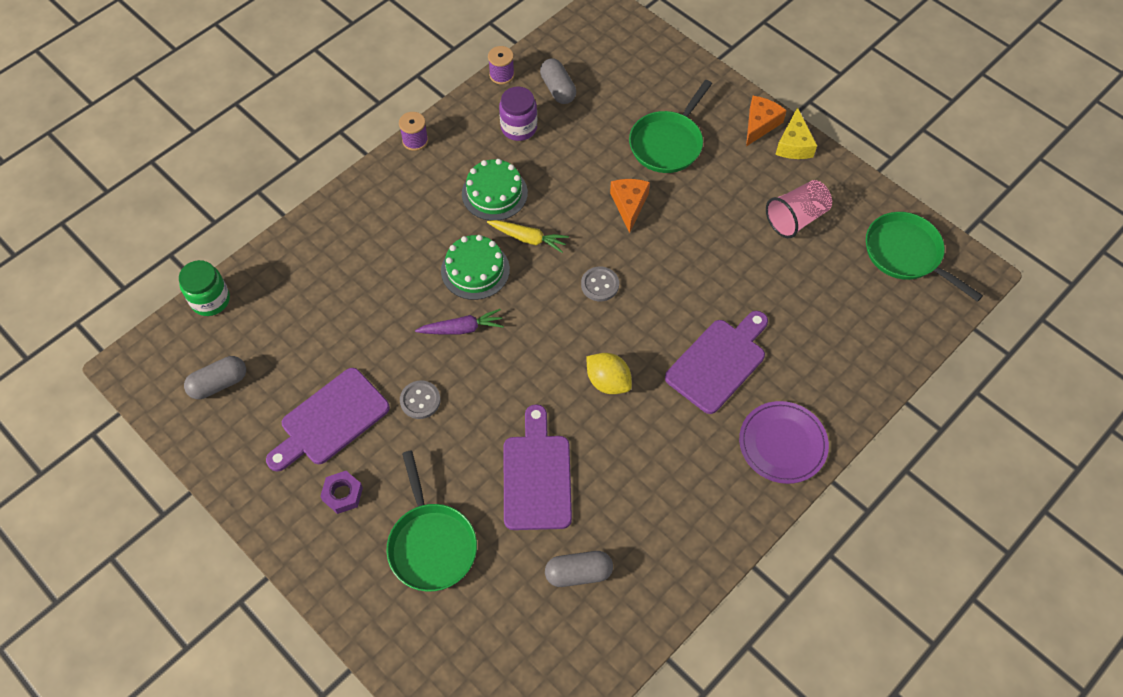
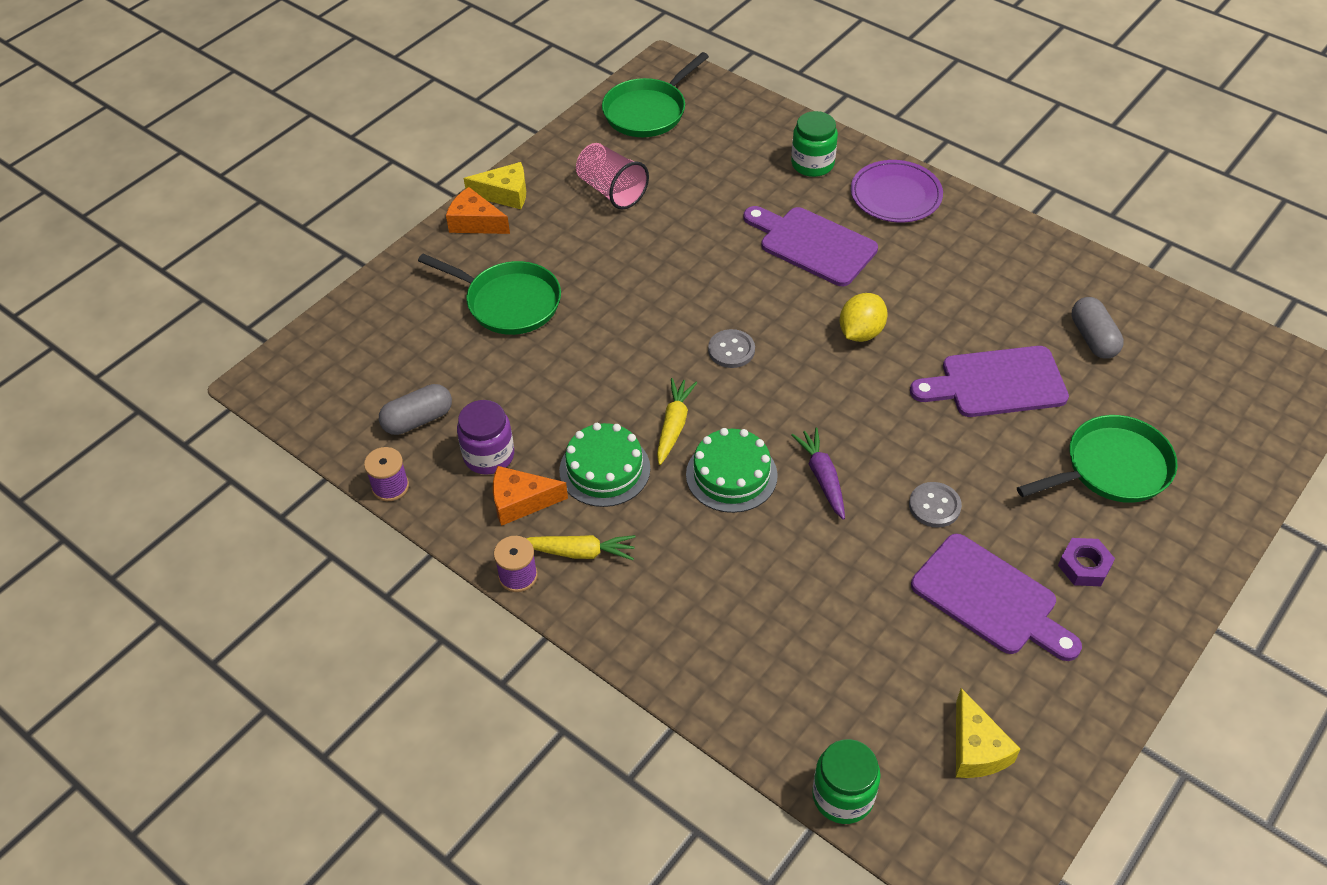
camera: 95 degrees left, 10 degrees down
(219, 383) = (976, 748): grey capsule -> yellow cheese
(426, 174) = (579, 552): none -> yellow carrot
(629, 205) = (609, 332): orange cheese -> orange cheese (521, 502)
(829, 379) = (812, 164): none -> green jar

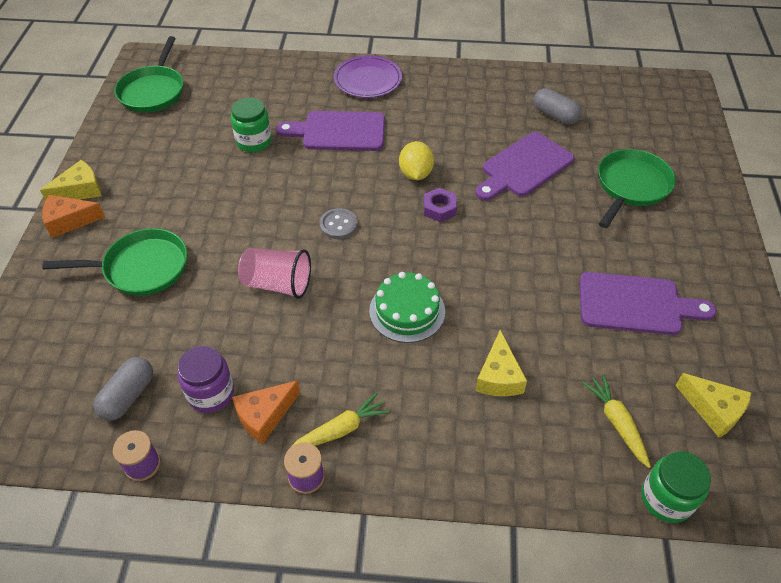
camera: 35 degrees left, 0 degrees up
(604, 469) = (312, 355): green cake -> none
(611, 191) = (165, 154): pink cup -> pink cup (277, 284)
(674, 425) = (338, 297): yellow carrot -> yellow carrot (616, 423)
(771, 588) = (498, 376): none -> yellow cheese
(812, 164) = (298, 81): green jar -> green jar (254, 141)
(822, 477) = (469, 280): purple carrot -> none
(934, 506) = (553, 262): grey button -> none
(1084, 566) = (668, 254): purple nut -> purple nut (439, 208)

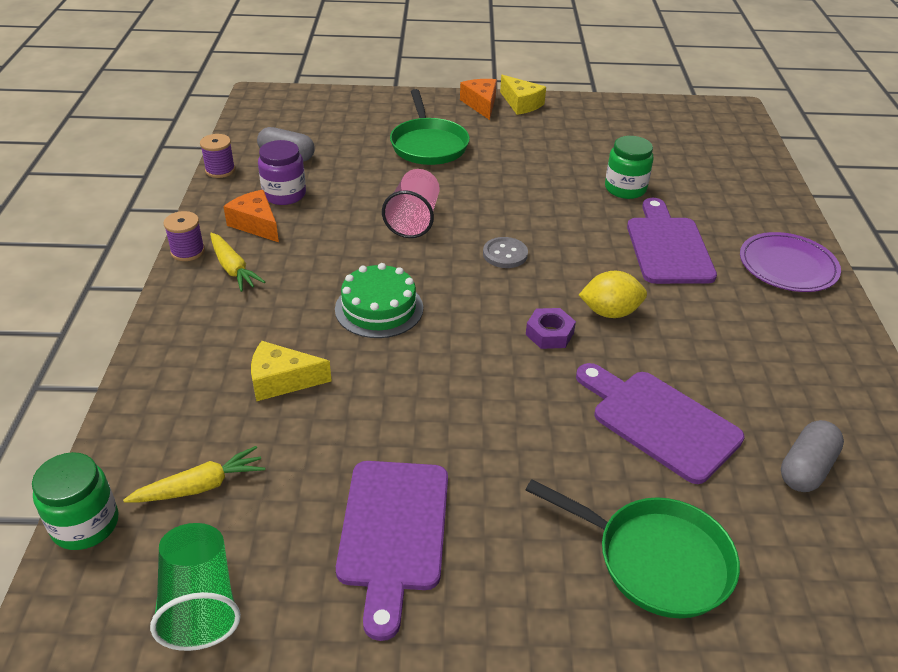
camera: 85 degrees right, 10 degrees down
(153, 91) = (682, 121): green pan -> none
(713, 410) = (200, 603): yellow cheese -> green cup

